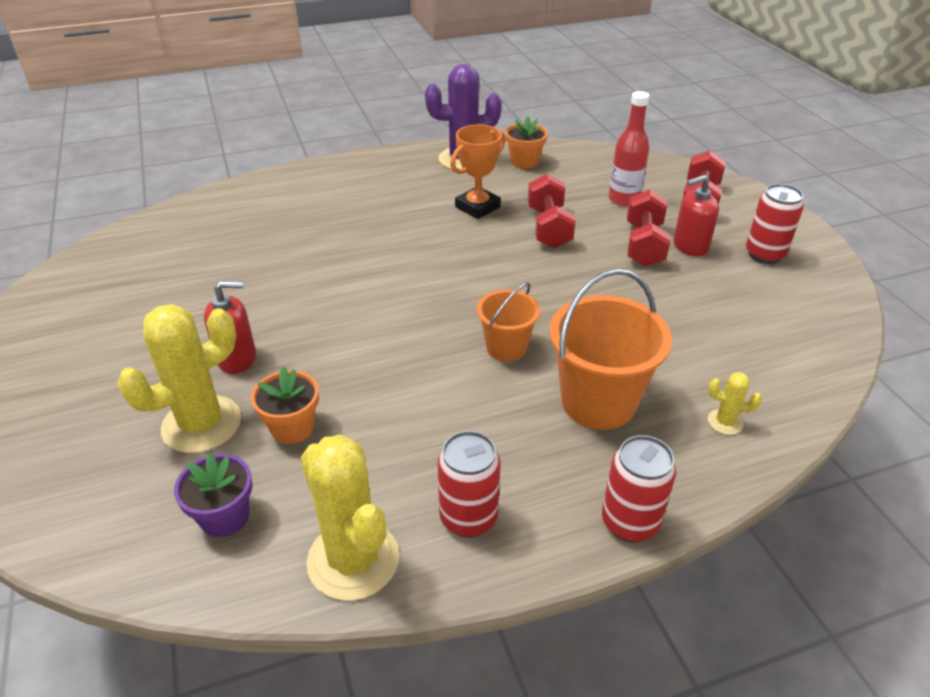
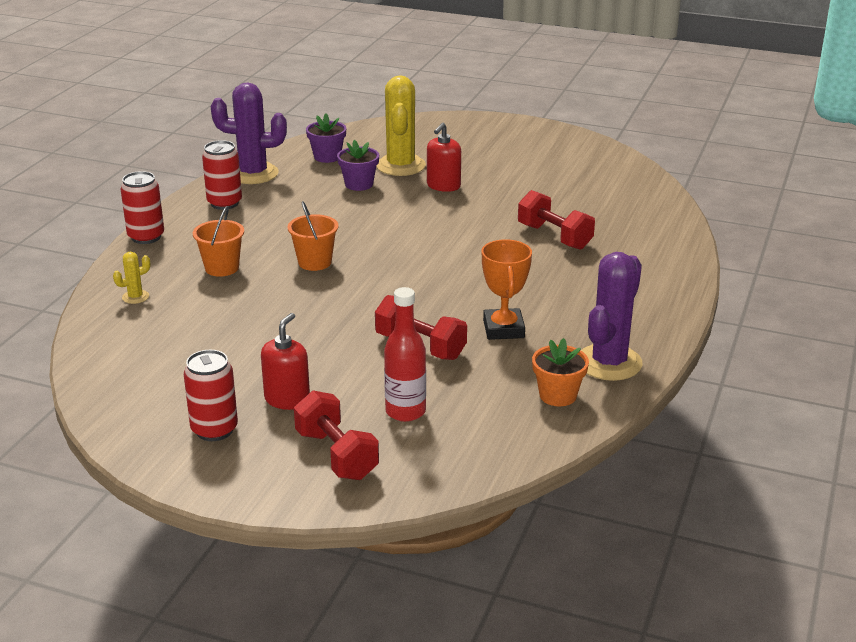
camera: 130 degrees right, 10 degrees down
(292, 427) = (359, 184): orange flower pot -> purple flower pot
(353, 560) = (253, 174): yellow cactus -> purple cactus
(598, 402) = (222, 268): orange bucket -> orange bucket, size x0.59
(644, 245) = (325, 377): red dumbbell -> red dumbbell (554, 237)

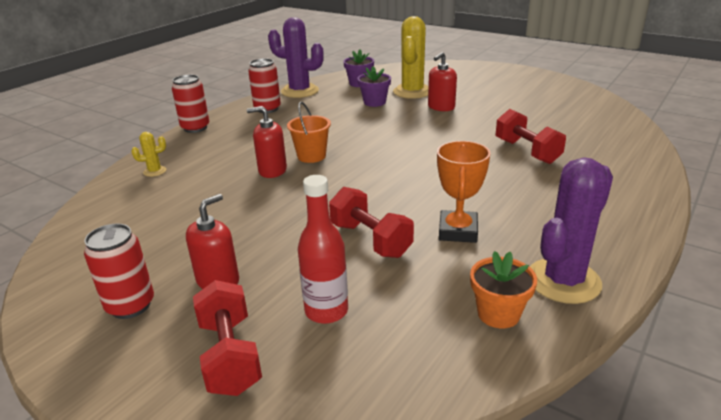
camera: 15 degrees right, 0 degrees up
(222, 268) = (236, 154): orange bucket -> none
(278, 283) = (272, 170): none -> red soap dispenser

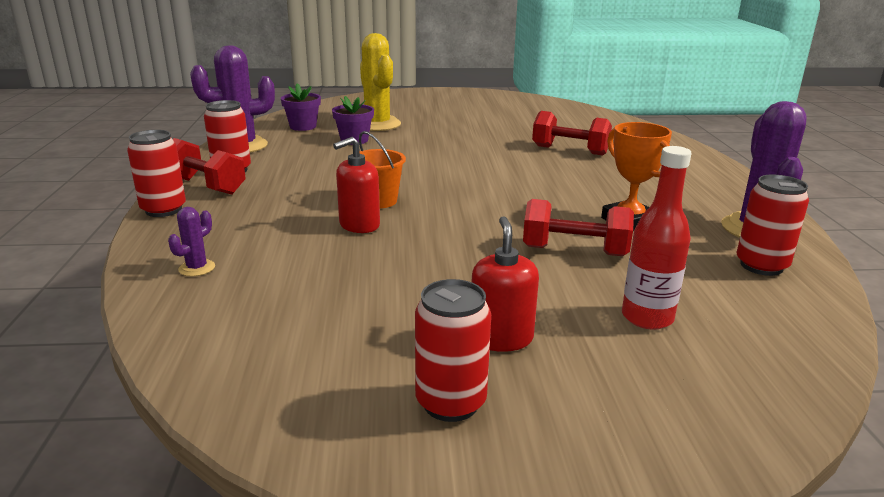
camera: 40 degrees left, 5 degrees down
(155, 171) = (197, 268): yellow cactus -> purple cactus
(230, 356) = (640, 390): red dumbbell -> red dumbbell (205, 186)
(441, 107) = (431, 132): red soap dispenser -> none
(498, 314) = (761, 266): orange flower pot -> red can

